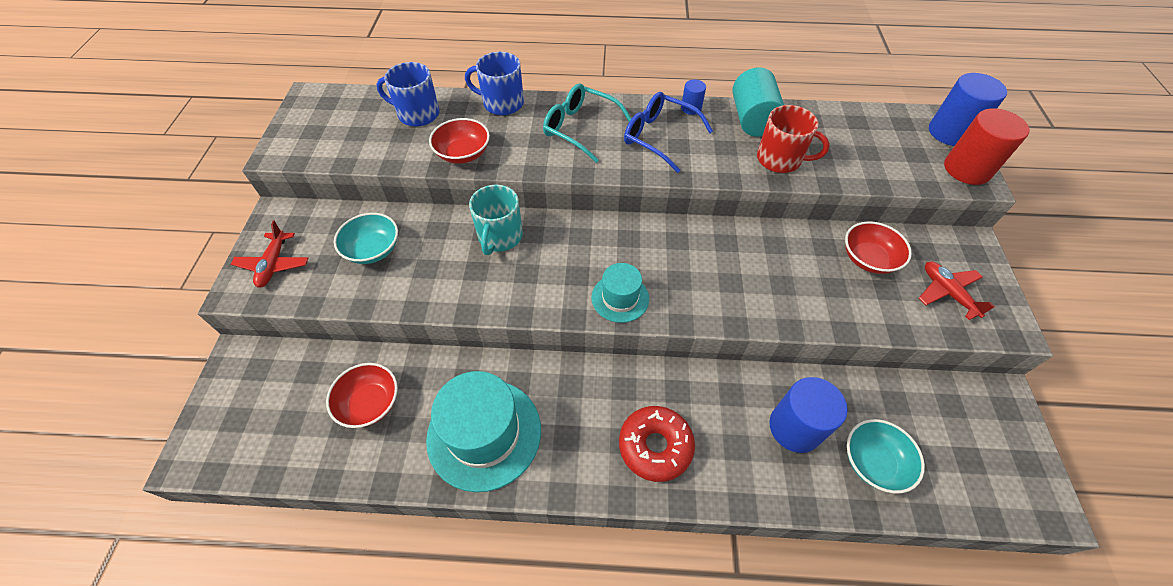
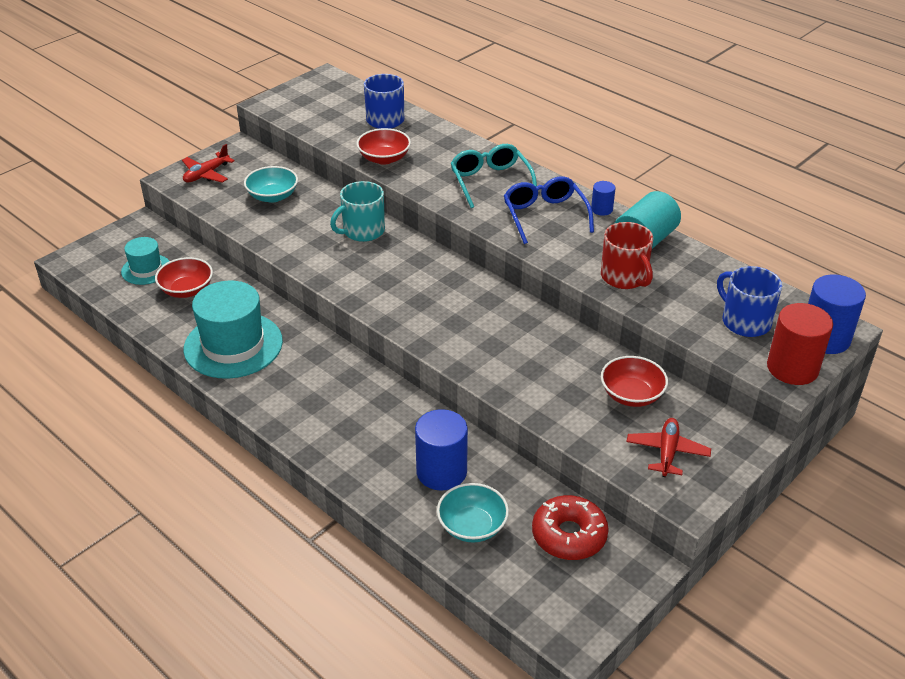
camera: 40 degrees right, 15 degrees down
(502, 103) = (454, 139): blue mug -> blue mug (745, 321)
(620, 298) = (398, 309): turquoise hat -> turquoise hat (146, 269)
(655, 446) = (330, 418): red donut -> red donut (569, 535)

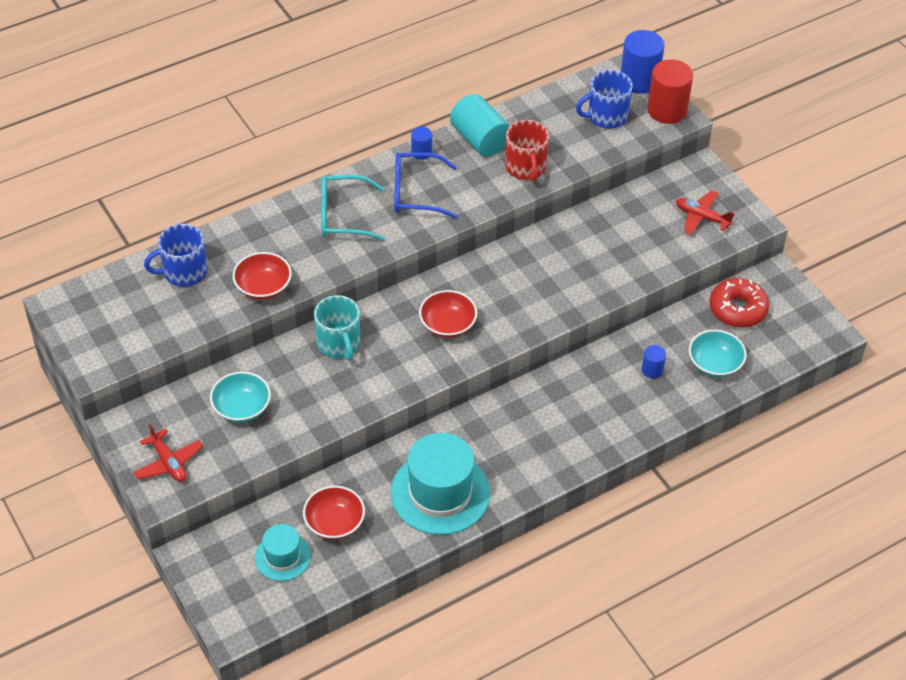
camera: 75 degrees left, 10 degrees up
(441, 472) = (652, 370): blue cylinder -> blue cylinder, size x0.51
(624, 277) = (525, 167): red mug -> red mug turned 90 degrees clockwise
(631, 395) = (634, 218): red bowl -> red bowl (448, 325)

